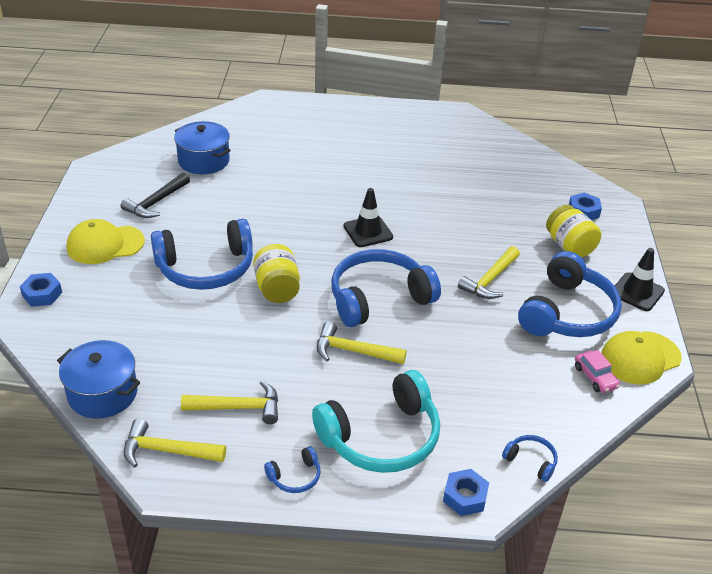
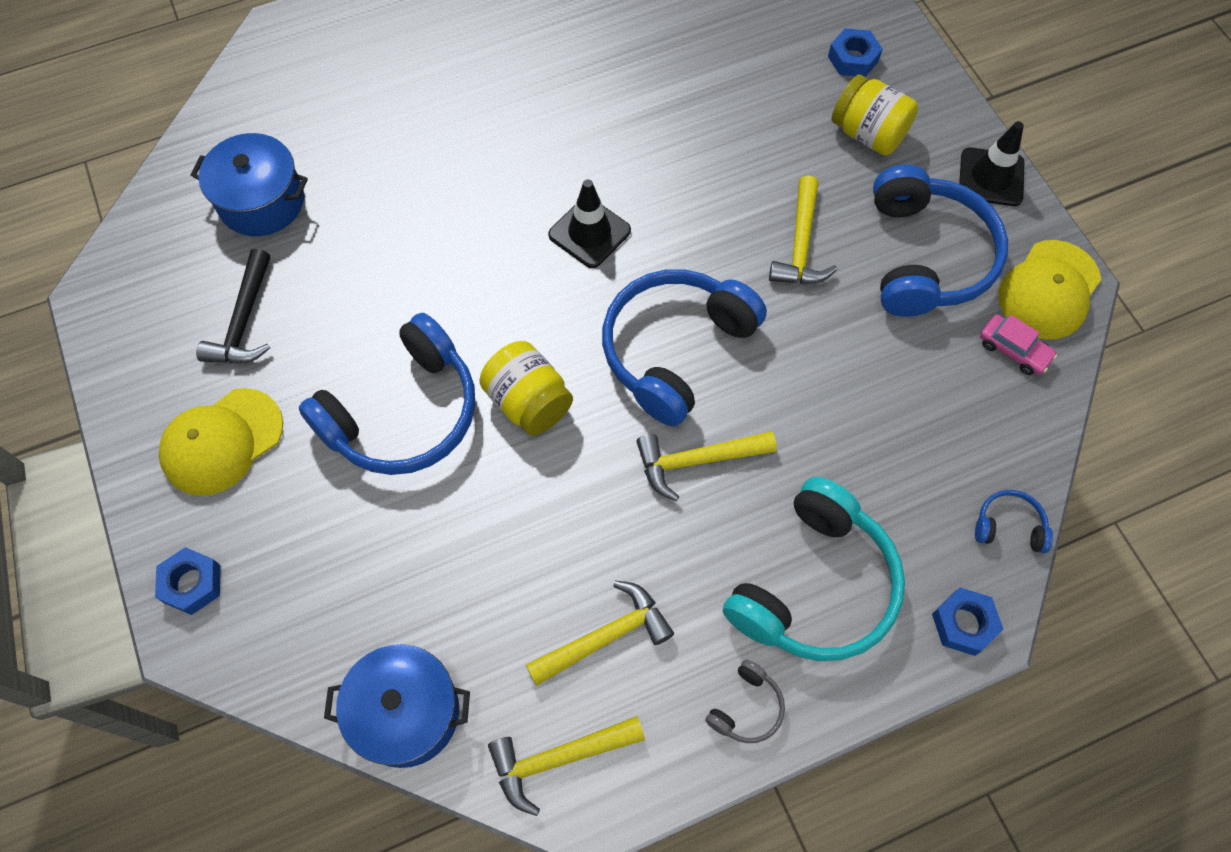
camera: 25 degrees left, 25 degrees up
(295, 477) = (746, 708): blue headphones -> grey headphones

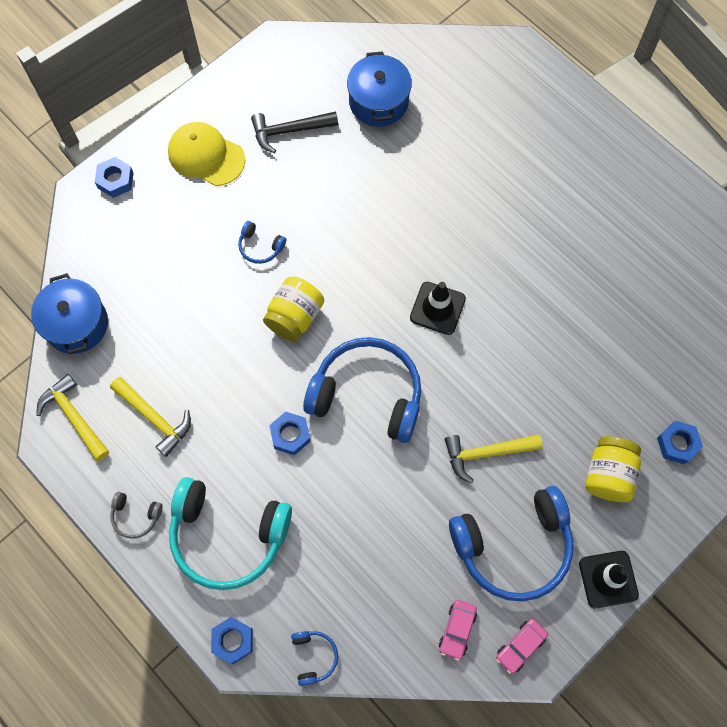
camera: 70 degrees right, 5 degrees up
(403, 413) = (260, 247): blue headphones -> blue headphones, size x0.42
(697, 460) = (290, 435): yellow hammer -> blue nut
(1049, 290) = (520, 646): yellow cap -> pink car

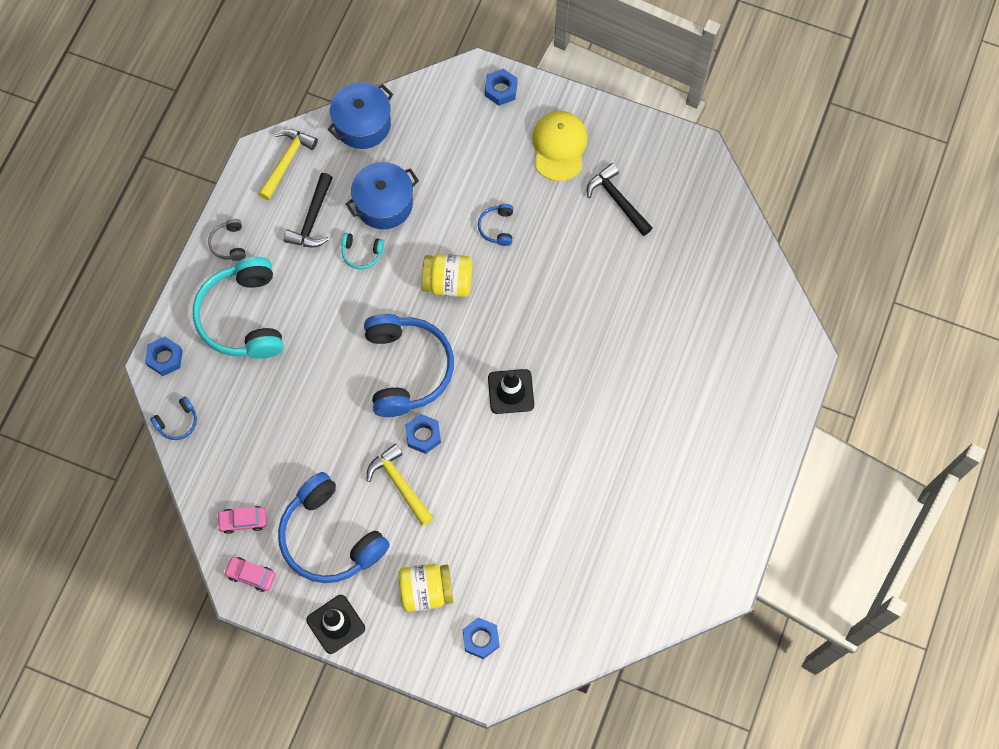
camera: 65 degrees right, 0 degrees up
(154, 418) = (312, 219): yellow hammer -> black hammer
(219, 385) = (361, 253): none -> turquoise headphones
(290, 435) = (345, 325): blue nut -> blue nut (423, 435)
(378, 102) = (685, 259): blue pot -> blue pot (384, 204)

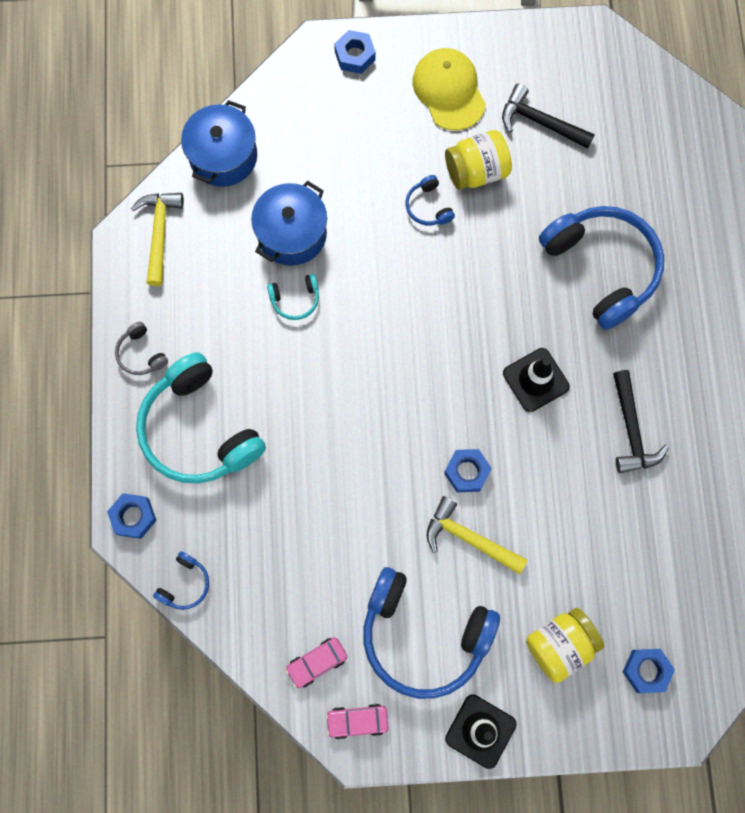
camera: 25 degrees left, 5 degrees up
(312, 219) = (221, 285): black hammer -> black hammer (631, 430)
(407, 369) = (411, 406): blue headphones -> blue headphones (602, 268)
(448, 282) = (406, 290): yellow jar -> yellow jar (476, 171)

